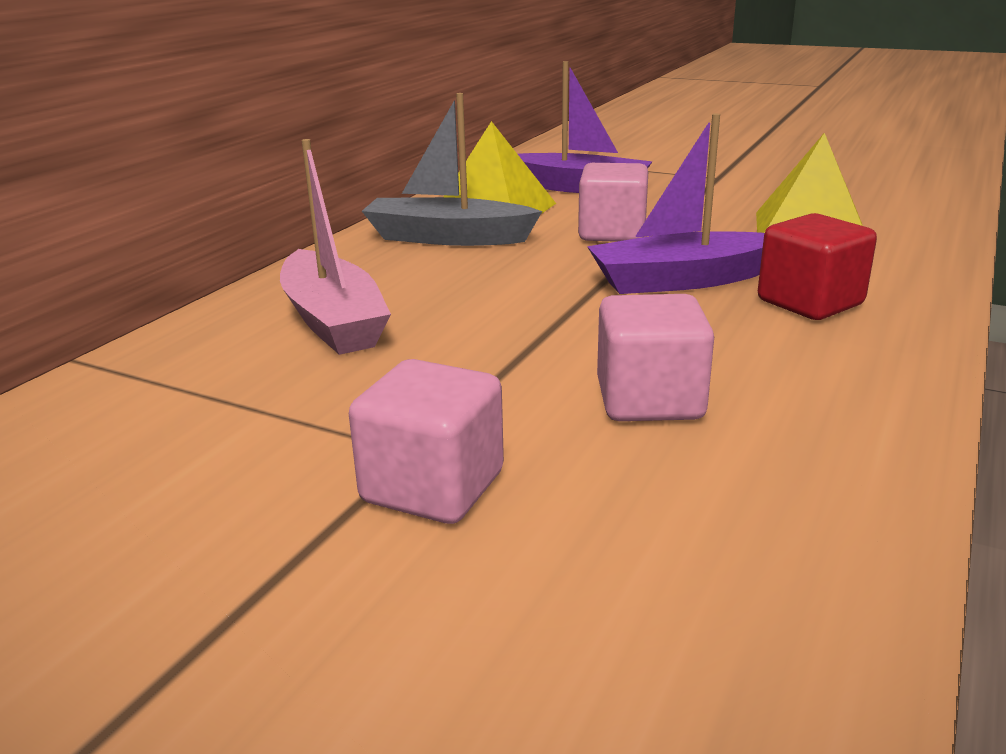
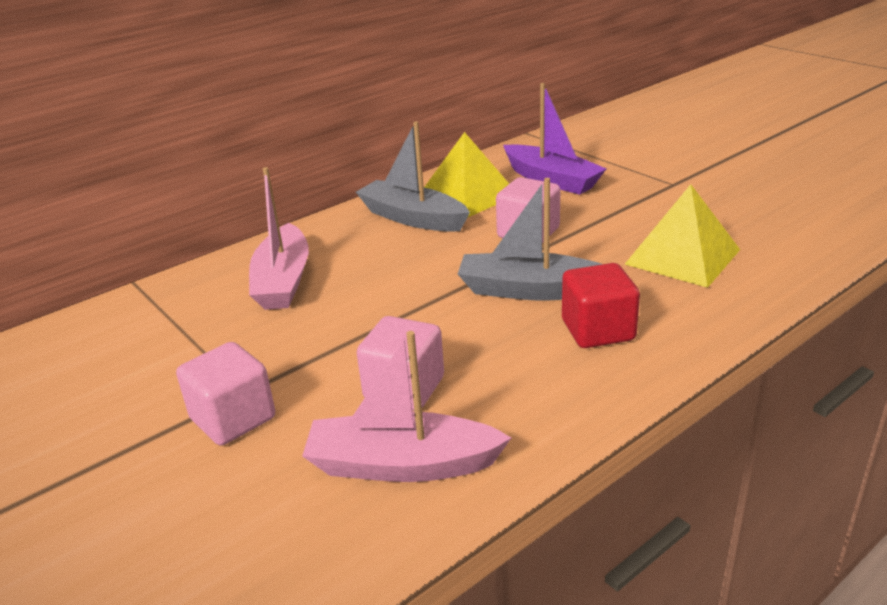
camera: 25 degrees right, 5 degrees up
(682, 280) = (529, 290): purple boat -> grey boat
(754, 482) = (402, 464): none -> pink boat

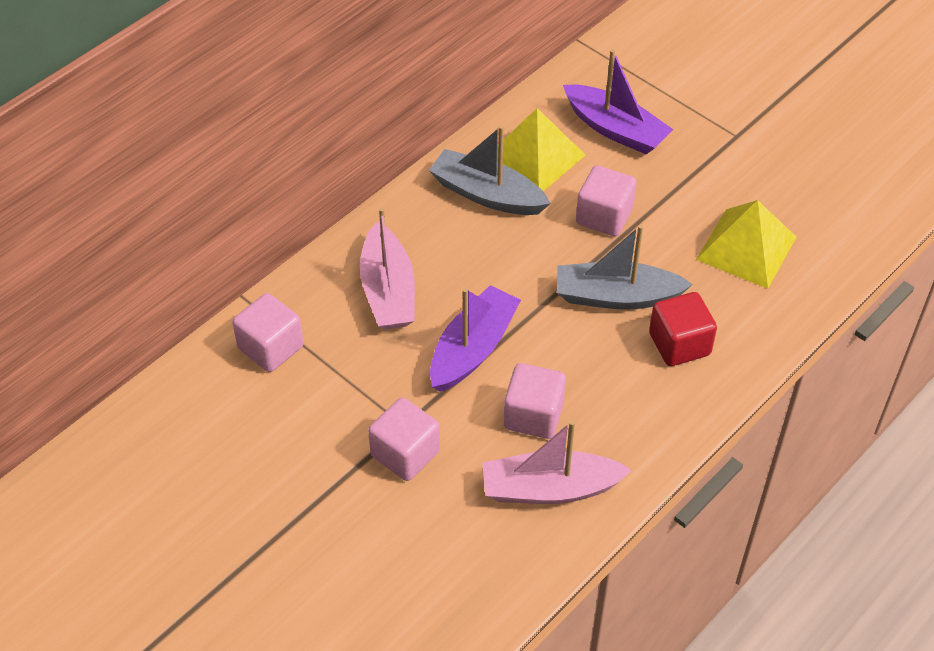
camera: 10 degrees left, 20 degrees up
(136, 320) = (271, 348): none -> pink cube
(354, 327) = (473, 349): none -> purple boat

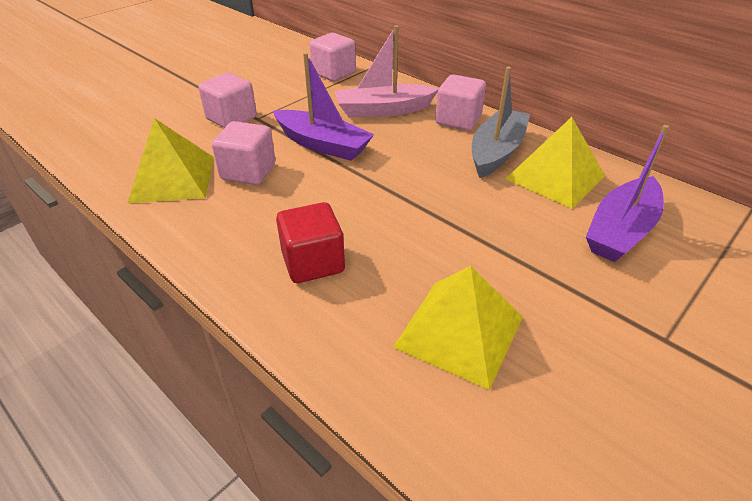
camera: 90 degrees right, 10 degrees down
(550, 489) = (172, 178): pink boat -> yellow pyramid
(604, 216) = (486, 218): pink cube -> pink cube (458, 120)
(616, 296) = (378, 222): grey boat -> none

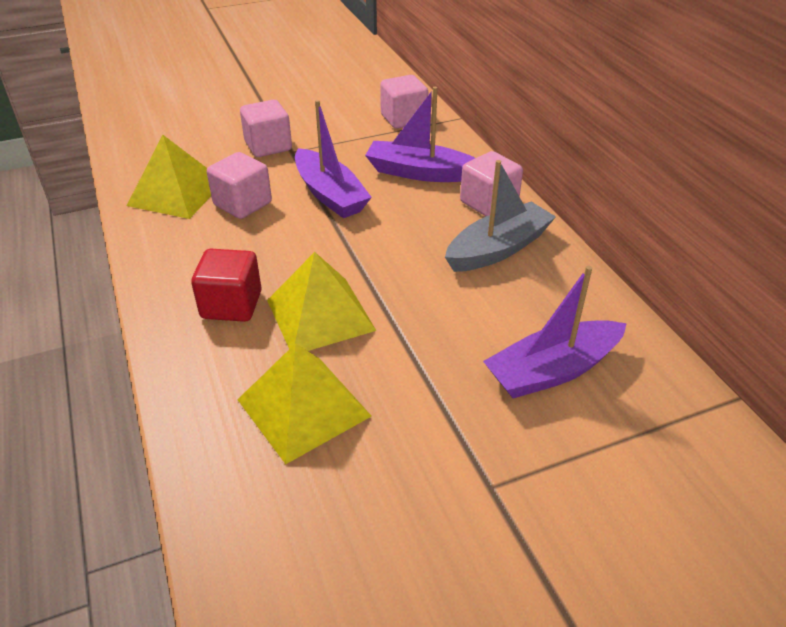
camera: 25 degrees right, 0 degrees up
(383, 110) = (419, 173): pink boat -> purple boat
(555, 177) = (536, 294): yellow pyramid -> yellow pyramid (320, 315)

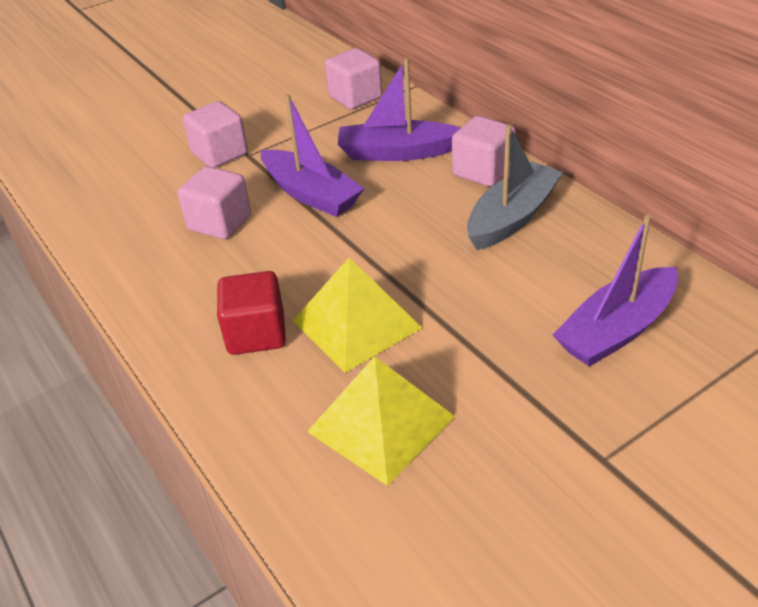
camera: 10 degrees left, 0 degrees up
(176, 193) = (139, 225): yellow pyramid -> none

